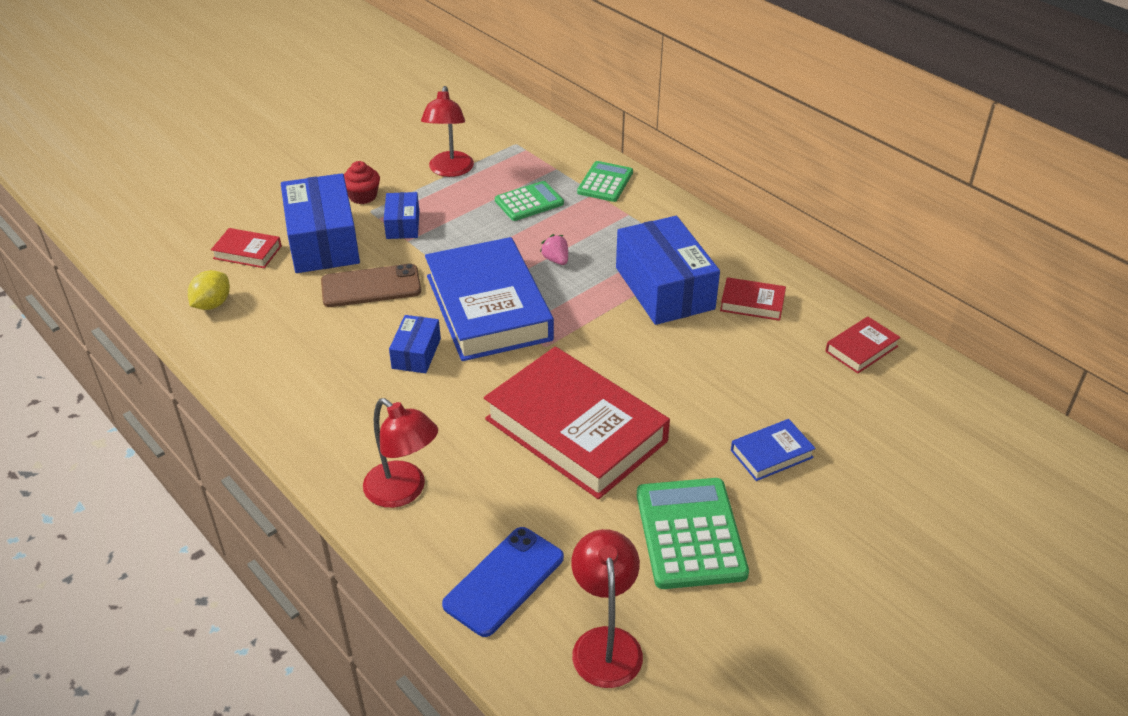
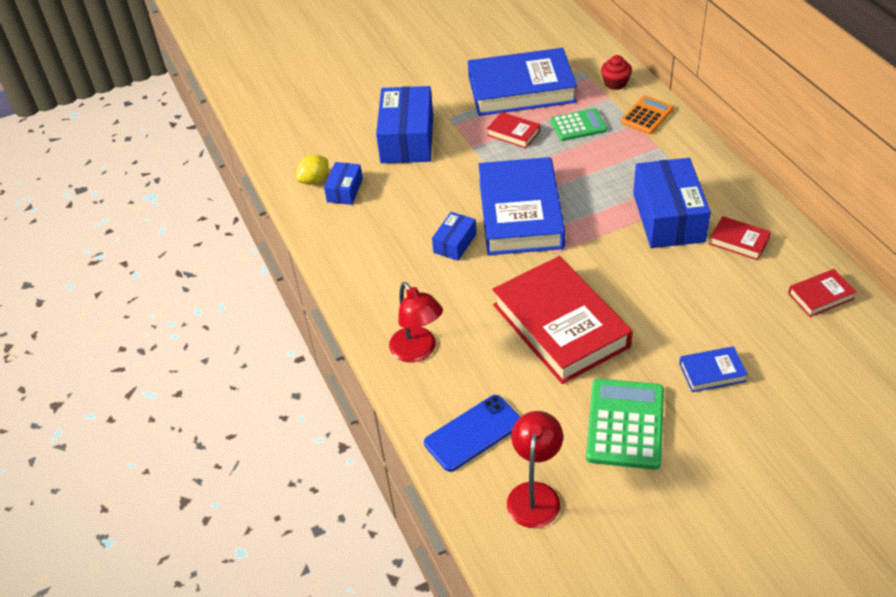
camera: 20 degrees right, 5 degrees up
(247, 252) = (349, 140): red book -> red book (513, 133)
(363, 196) = (447, 104): red cupcake -> red cupcake (615, 83)
(371, 286) = (434, 182): brown phone -> none
(403, 225) = (472, 132): blue box -> blue box (345, 190)
(450, 170) = (521, 89): red lamp -> blue book
(556, 260) = (586, 180): pink strawberry -> none
(605, 182) = (647, 115): green calculator -> orange calculator

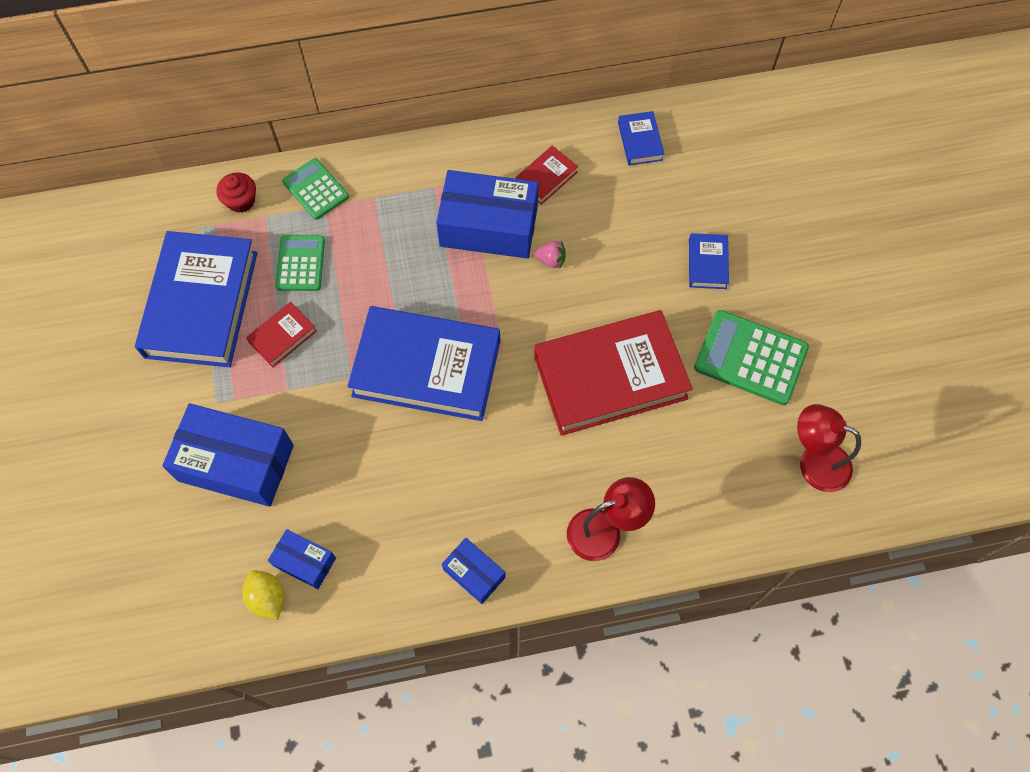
camera: 80 degrees left, 20 degrees up
(455, 243) = (450, 451): blue box -> blue box (474, 573)
(473, 433) = (729, 500): blue phone -> none
(647, 115) = (316, 189): orange calculator -> green calculator
(656, 263) = (551, 260): none -> pink strawberry
(820, 296) = (640, 141): red book -> blue book

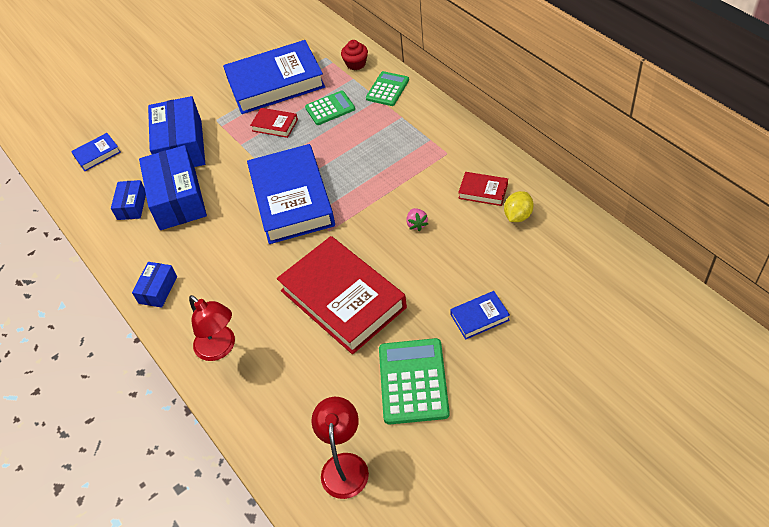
camera: 70 degrees right, 15 degrees down
(268, 598) = (102, 201): yellow lemon -> yellow lemon (518, 216)
(488, 226) = (420, 180): blue box -> blue box (178, 199)
(640, 141) = (558, 229): blue book -> blue book (97, 154)

